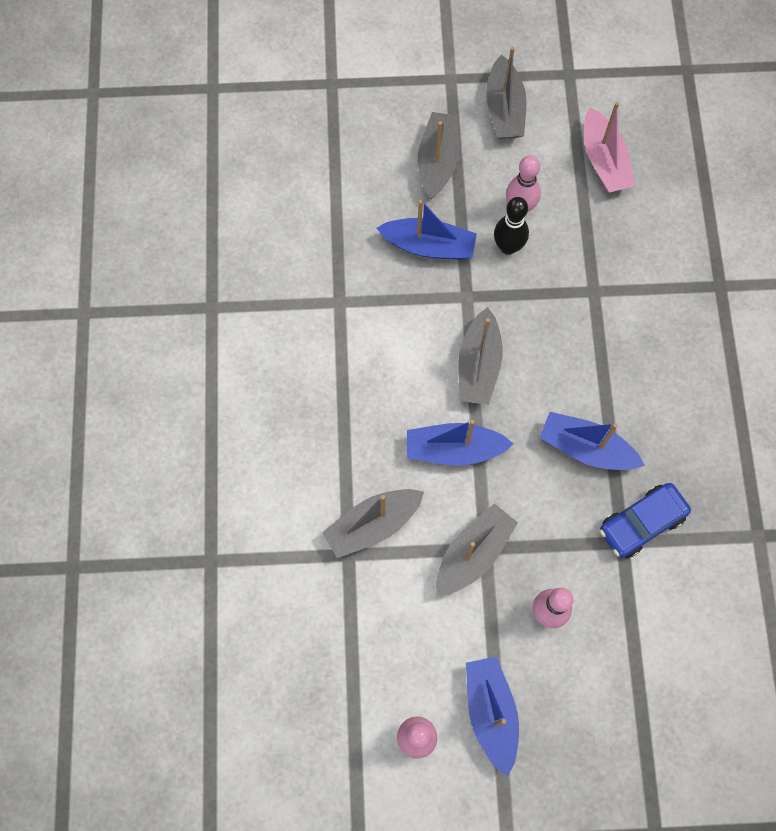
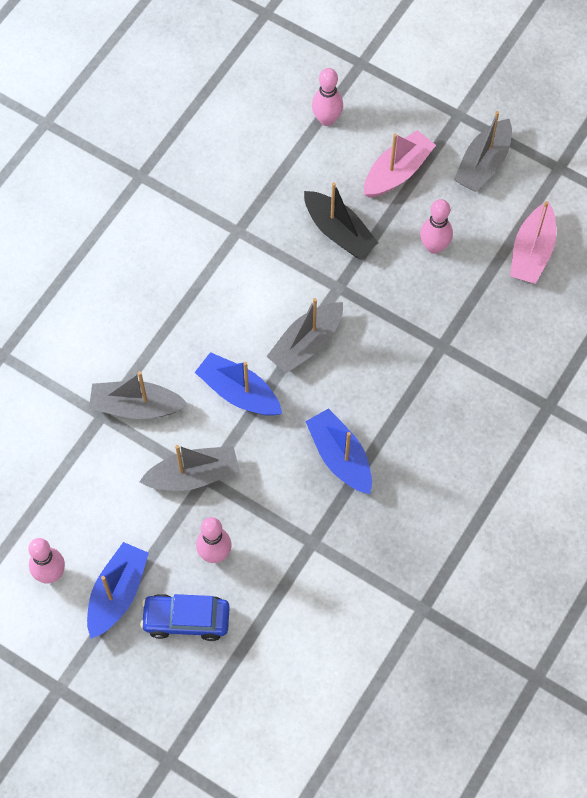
camera: 35 degrees right, 5 degrees down
(340, 152) = (327, 119): none -> pink bowling pin
(428, 246) = (339, 231): blue boat -> black boat
(437, 161) = (397, 172): grey boat -> pink boat
(508, 247) = (400, 270): black bowling pin -> none
(641, 523) = (338, 539): blue car -> blue car (186, 620)

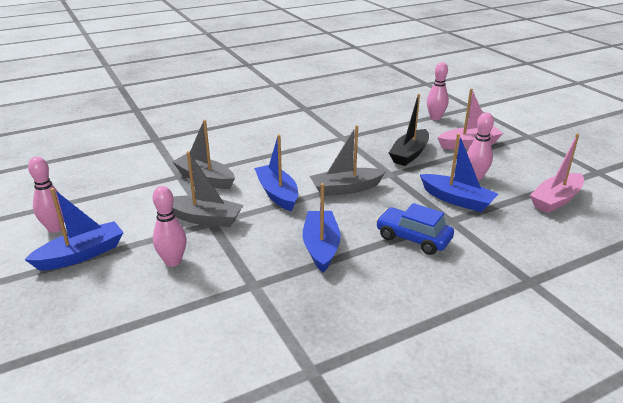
camera: 30 degrees right, 35 degrees down
(186, 620) = (108, 289): blue car -> blue car (413, 238)
(339, 231) = (409, 154): black boat -> black boat turned 45 degrees clockwise
(432, 304) = (457, 200): none -> blue boat
(483, 164) = (536, 156): grey boat -> none

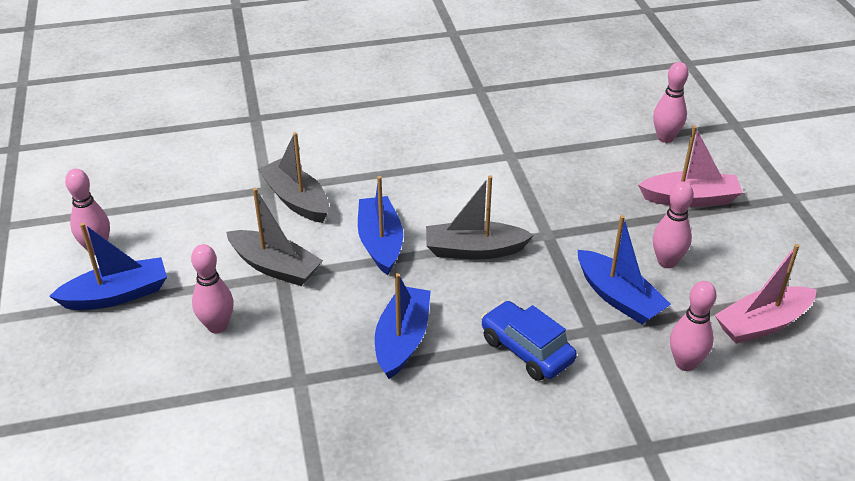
camera: 15 degrees right, 10 degrees up
(409, 154) = (592, 203): black boat -> none
(523, 228) = (685, 363): none -> pink bowling pin

